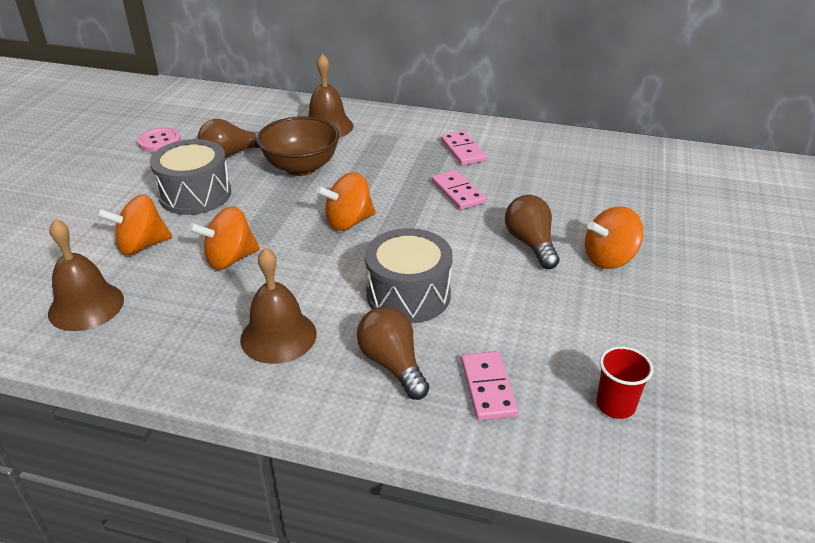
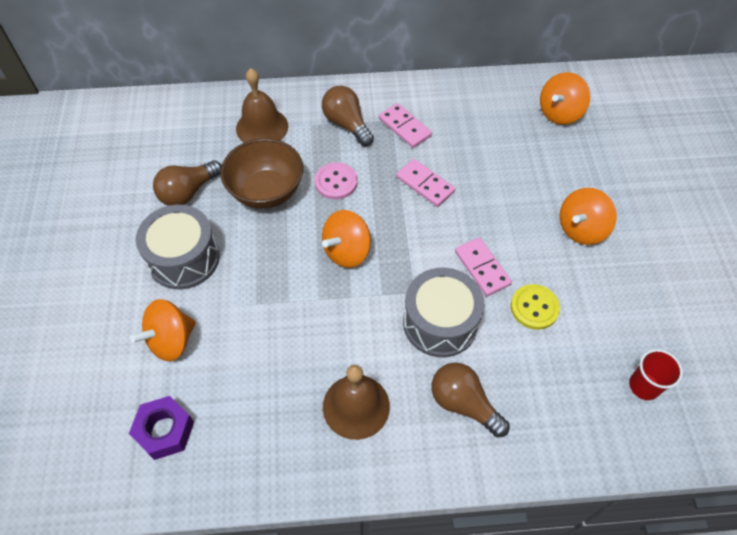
camera: 20 degrees left, 20 degrees up
(86, 306) = (164, 431): brown bell -> purple nut
(160, 142) = (103, 195): pink button -> pink button (336, 182)
(230, 259) = (264, 331): orange spinning top -> orange spinning top (559, 113)
(488, 388) = (546, 402): pink domino -> pink domino (482, 268)
(519, 307) = (534, 308): none -> yellow button
(530, 244) = (513, 231): brown light bulb -> brown light bulb (347, 124)

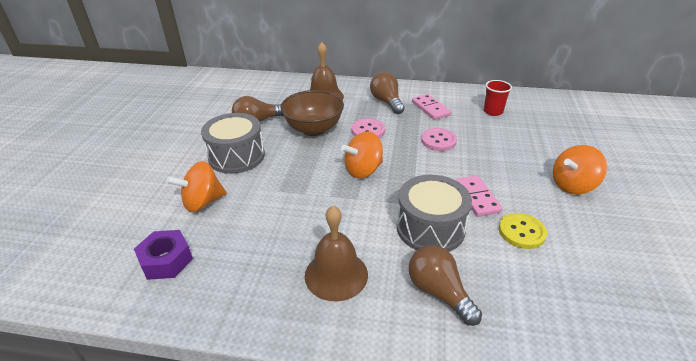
camera: 15 degrees right, 20 degrees down
(425, 184) = (438, 141): pink domino -> pink button
(559, 113) = (559, 115): orange spinning top -> none
(644, 386) = (634, 314): red cup -> red cup (493, 111)

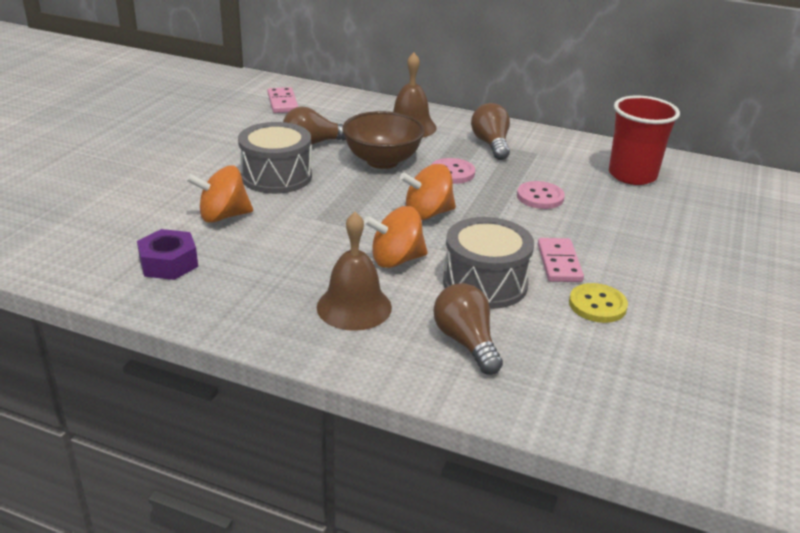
camera: 10 degrees right, 5 degrees down
(430, 108) = (547, 160): pink domino -> pink domino (283, 103)
(493, 111) = (632, 175): red cup -> red cup, size x1.80
(573, 185) = (693, 270): orange spinning top -> orange spinning top (396, 260)

